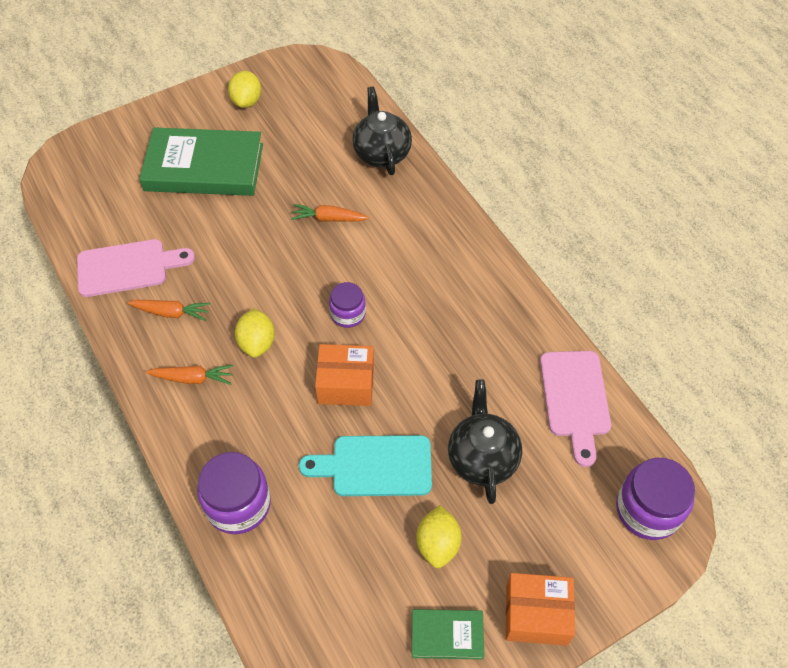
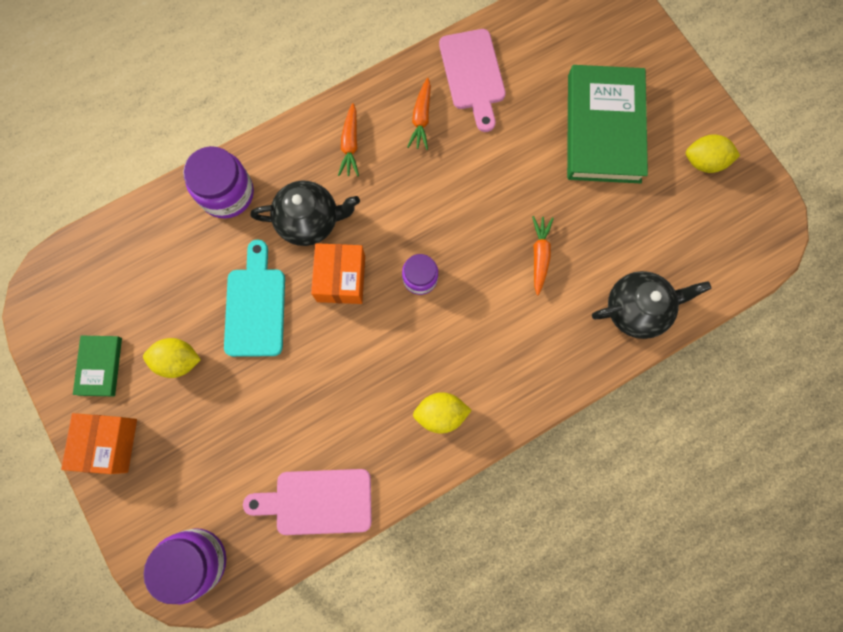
camera: 90 degrees right, 20 degrees up
(257, 343) = (387, 196): yellow lemon -> yellow lemon (441, 414)
(482, 458) = (258, 404): black teapot -> black teapot (310, 221)

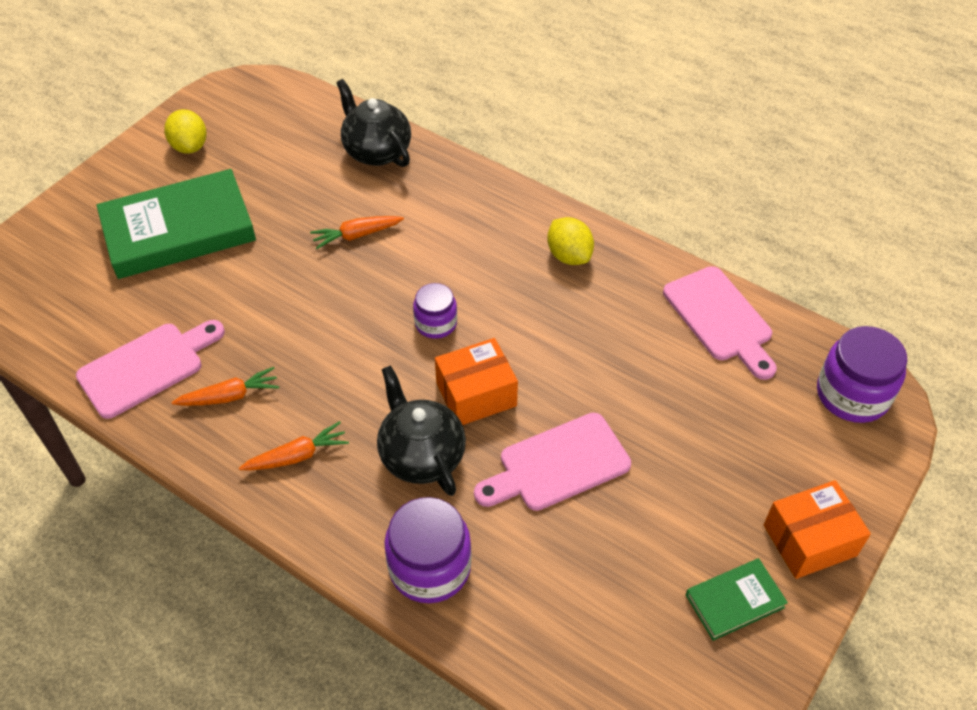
camera: 115 degrees left, 25 degrees down
(178, 360) = (670, 515): yellow lemon -> none
(255, 306) = (557, 464): turquoise cutting board -> pink cutting board

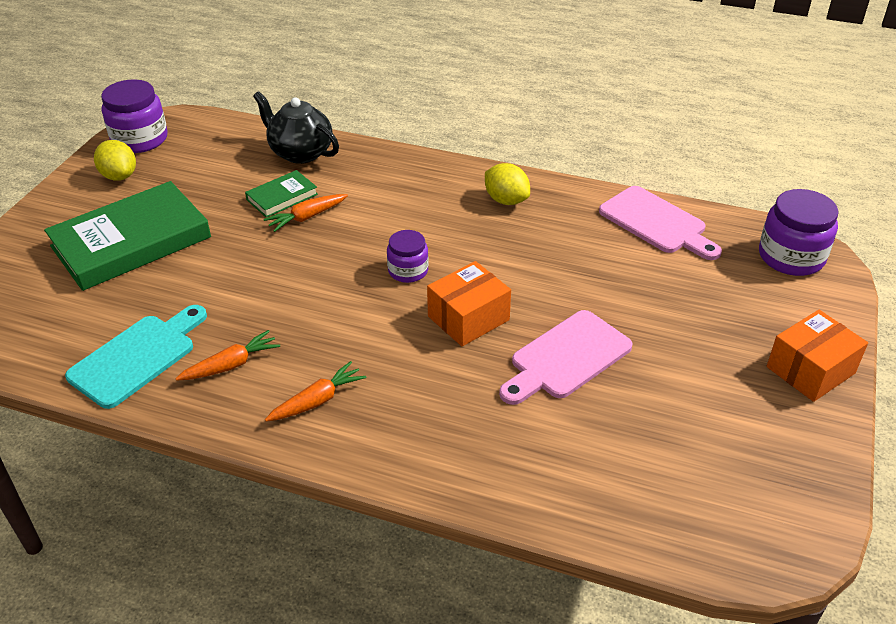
camera: 15 degrees left, 10 degrees down
(147, 367) = (137, 357): pink cutting board -> turquoise cutting board
(421, 455) = (437, 376): black teapot -> none
(430, 567) = (483, 465): purple jar -> purple jar (140, 139)
(734, 601) = (771, 431): green book -> green book (282, 197)

